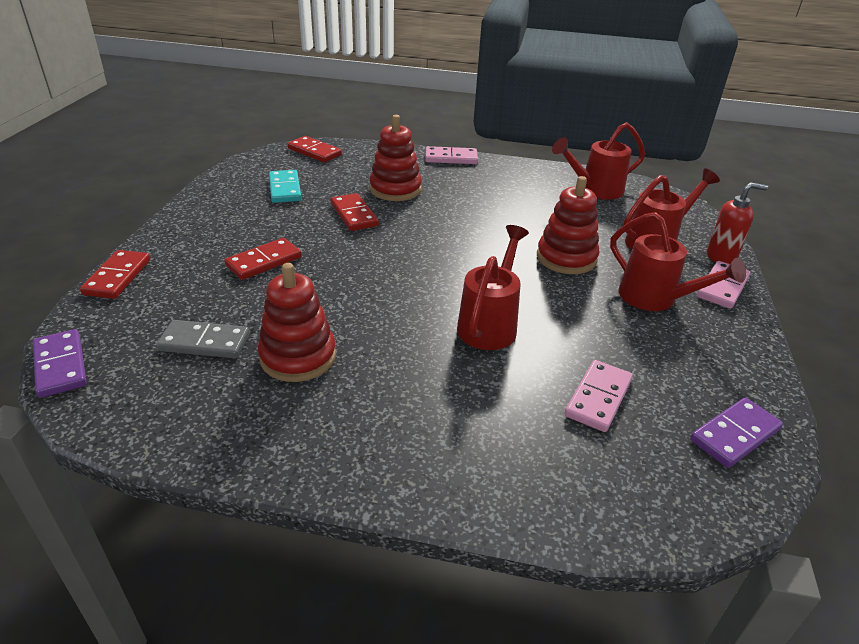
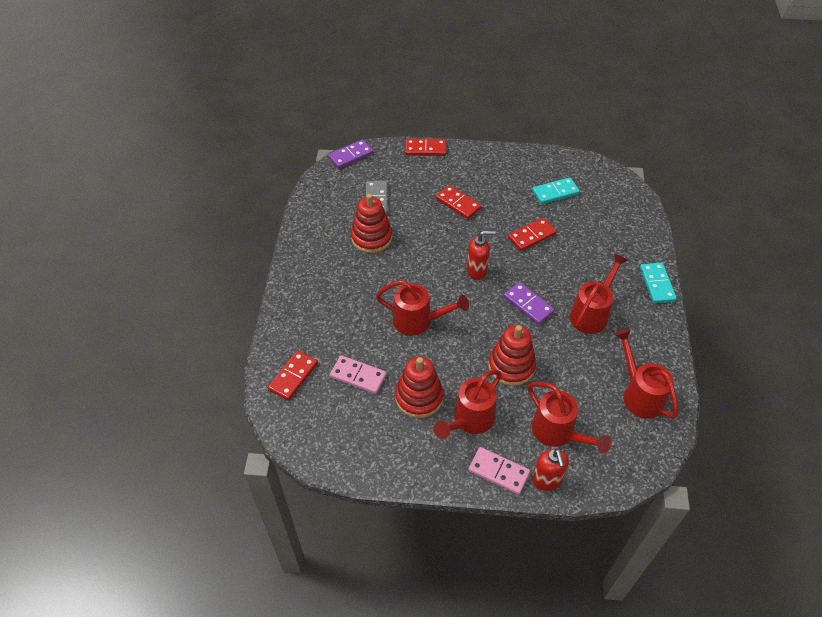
camera: 85 degrees right, 15 degrees up
(314, 152) = (625, 195): red domino -> red domino (293, 376)
(395, 189) = (581, 254): red stacking toy -> red stacking toy (419, 397)
(404, 262) = (477, 271): none -> red soap dispenser
(451, 158) = (657, 284): pink domino -> turquoise domino
(488, 197) = (591, 314): none -> red watering can
(735, 435) = (335, 444): purple domino -> purple domino (528, 305)

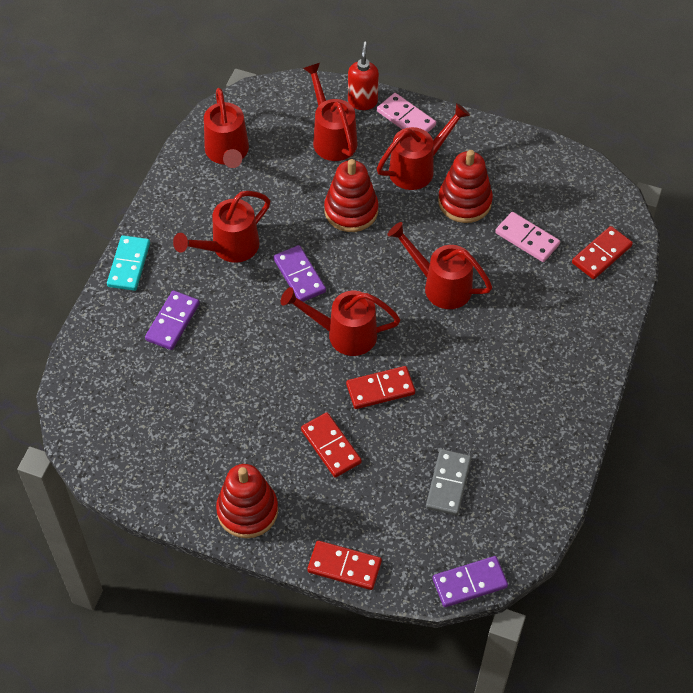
camera: 165 degrees left, 5 degrees up
(371, 238) = (470, 418): red stacking toy -> red stacking toy (247, 511)
(477, 271) = (344, 334): red soap dispenser -> red watering can
(531, 236) = (250, 368): red domino -> red domino (380, 389)
(555, 192) = (182, 432): turquoise domino -> none
(601, 253) = (172, 322): none -> purple domino

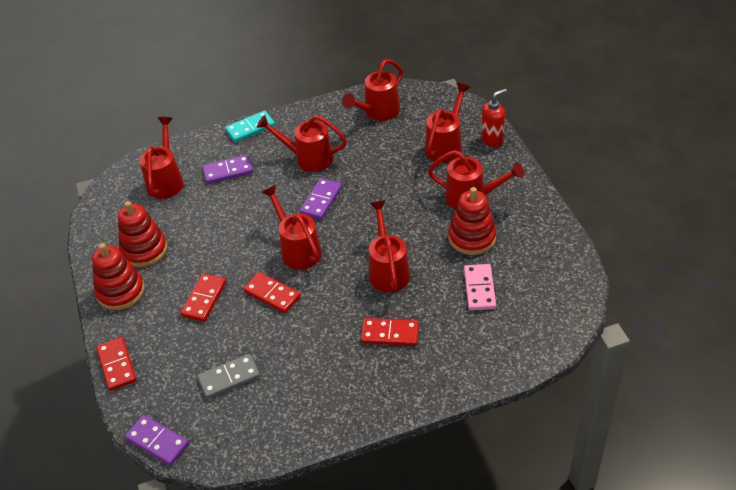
camera: 55 degrees right, 10 degrees down
(126, 382) = (166, 181): none -> red watering can
(351, 211) = (398, 190): red stacking toy -> red stacking toy (144, 250)
(406, 118) = (505, 166): pink domino -> none
(601, 254) = (515, 338): red domino -> red domino (390, 334)

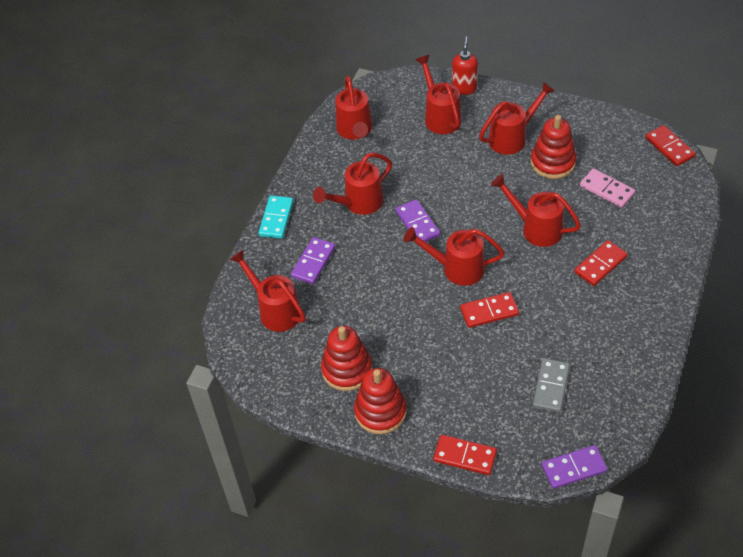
camera: 50 degrees left, 5 degrees up
(204, 299) = (449, 358): red domino -> red domino (669, 147)

